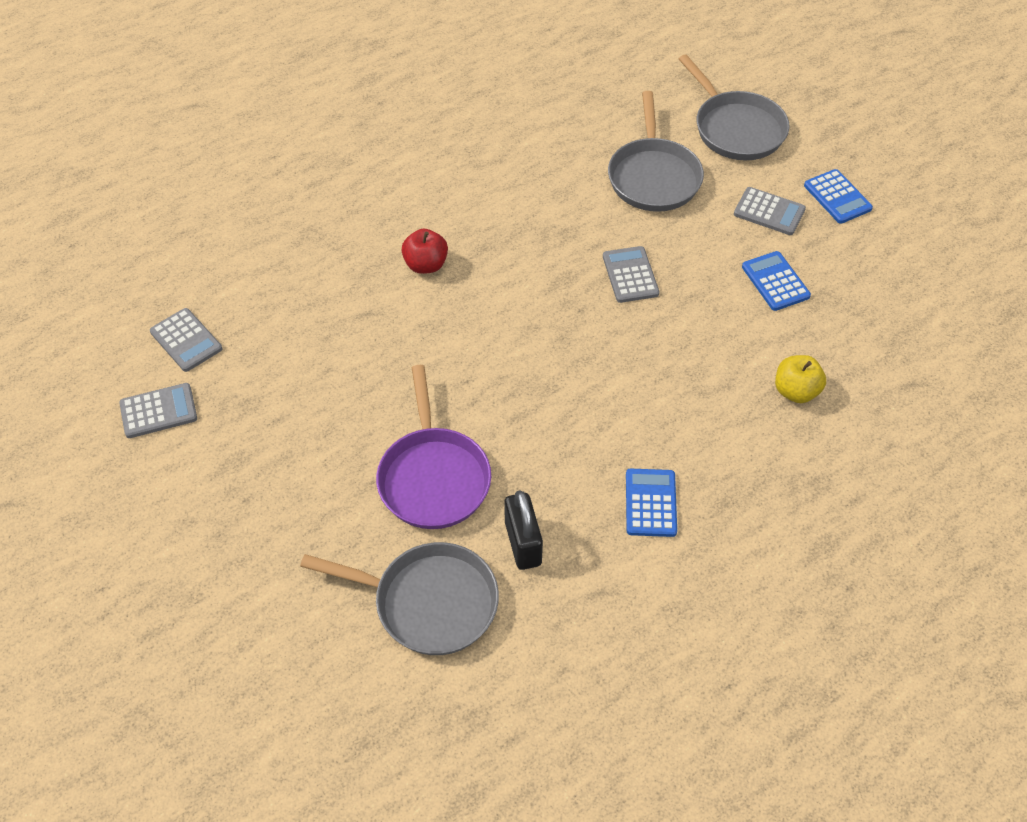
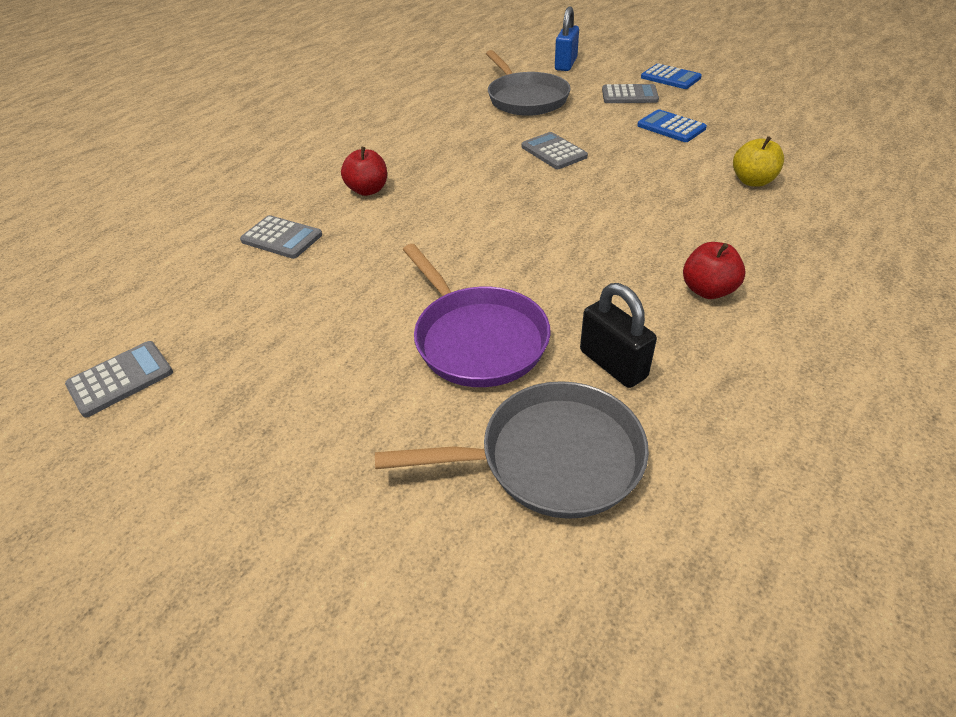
camera: 20 degrees left, 10 degrees down
(186, 340) = (136, 308): grey calculator -> grey calculator (282, 238)
(650, 503) = (708, 290): blue calculator -> red apple
(736, 128) = (565, 64): grey pan -> blue padlock

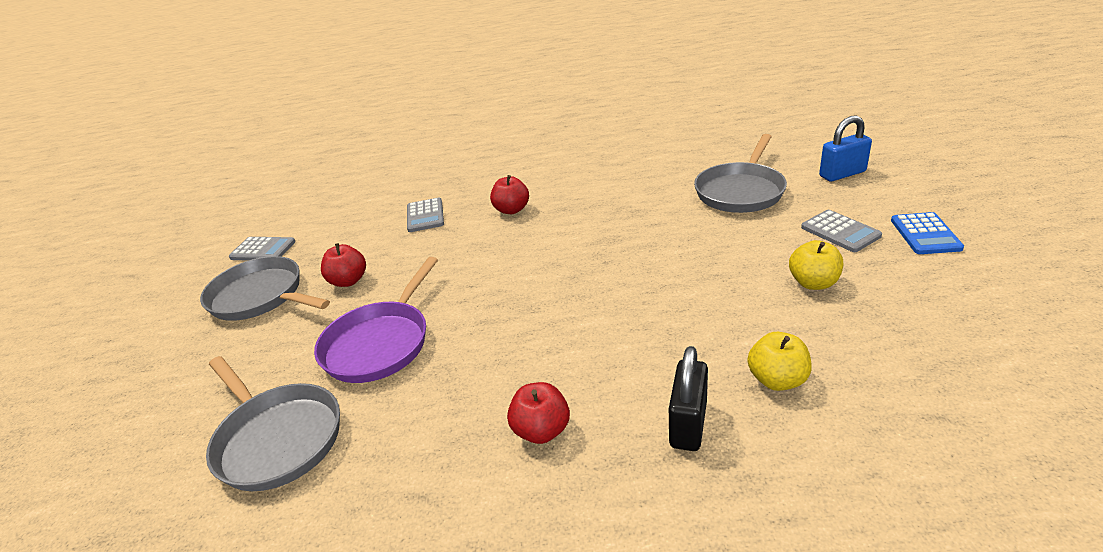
camera: 55 degrees right, 10 degrees down
(240, 407) = (261, 296): none -> grey pan
(324, 327) = (348, 281): none -> red apple
(553, 152) = (669, 248): grey calculator -> none
(613, 364) = (396, 420): black padlock -> black padlock (688, 424)
(671, 127) = (813, 283): blue calculator -> yellow apple

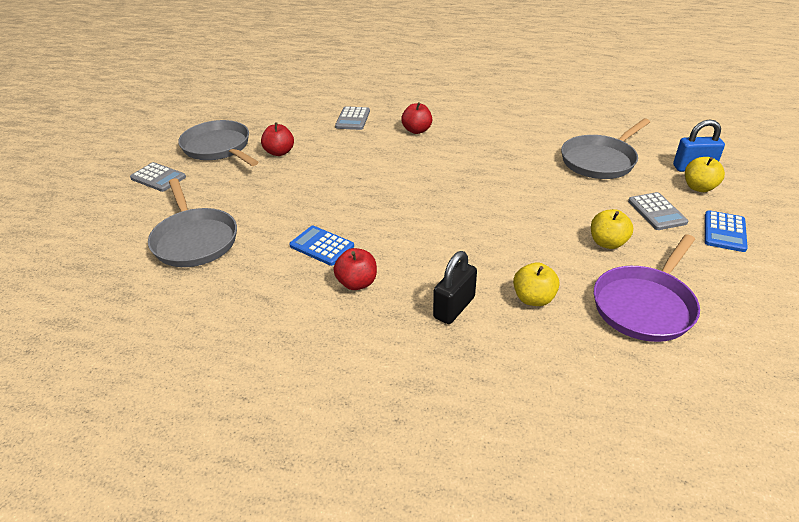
camera: 15 degrees right, 5 degrees up
(263, 250) = (232, 115): grey calculator -> grey calculator (158, 178)
(380, 343) = (281, 200): purple pan -> purple pan (645, 305)
(466, 392) = (322, 246): none -> blue calculator
(863, 193) = (699, 187): none -> yellow apple

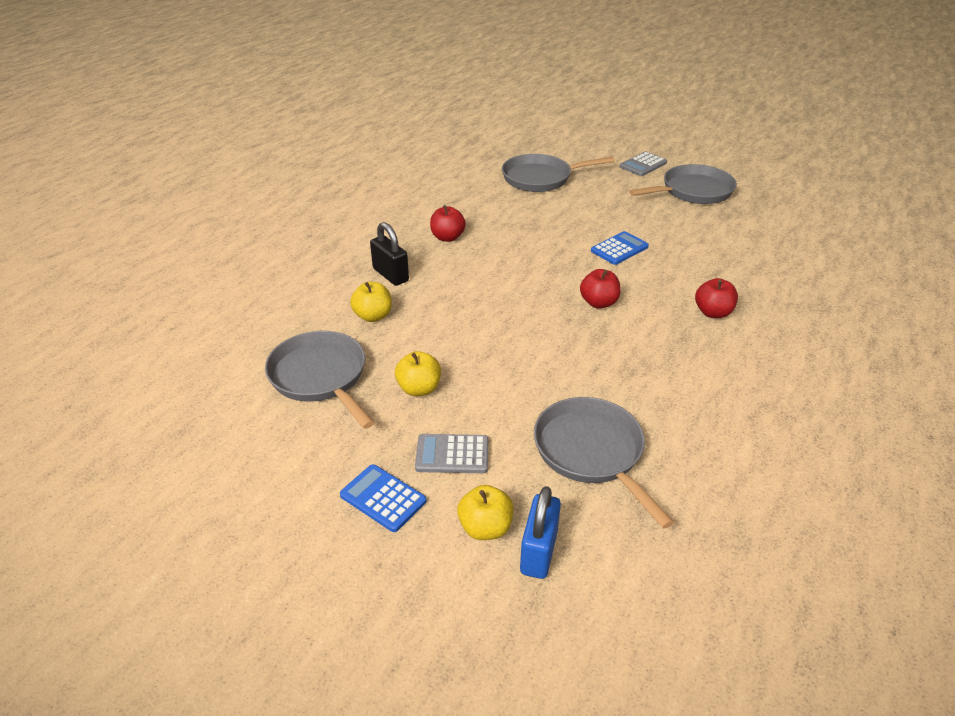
camera: 105 degrees right, 0 degrees up
(279, 152) = (676, 220): red apple -> red apple (598, 303)
(322, 246) = (504, 228): blue calculator -> blue calculator (619, 249)
(353, 119) = (751, 271): grey calculator -> none
(645, 305) = (321, 377): purple pan -> grey pan

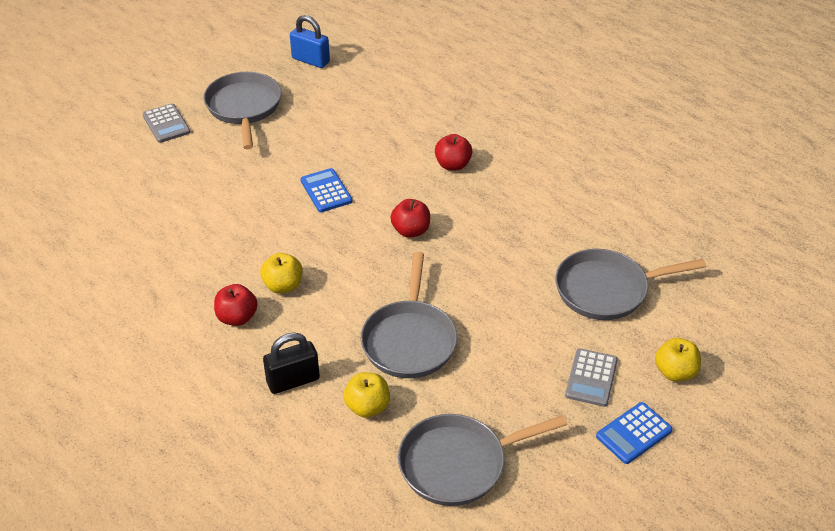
camera: 75 degrees left, 5 degrees up
(419, 389) = (499, 386): yellow apple -> yellow apple (283, 286)
(539, 552) = (702, 346): blue padlock -> blue padlock (310, 60)
(541, 178) = (146, 210): grey pan -> grey pan (409, 340)

